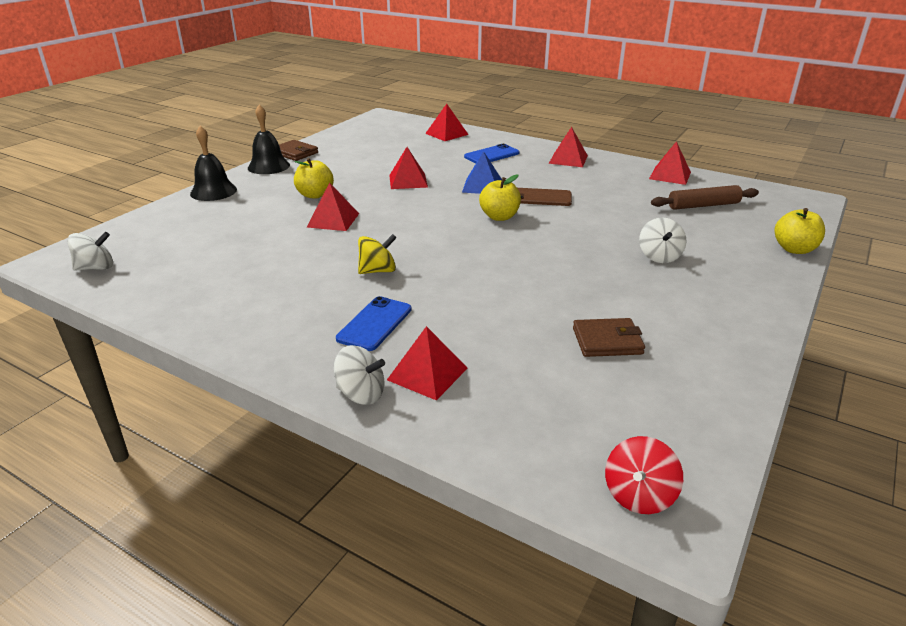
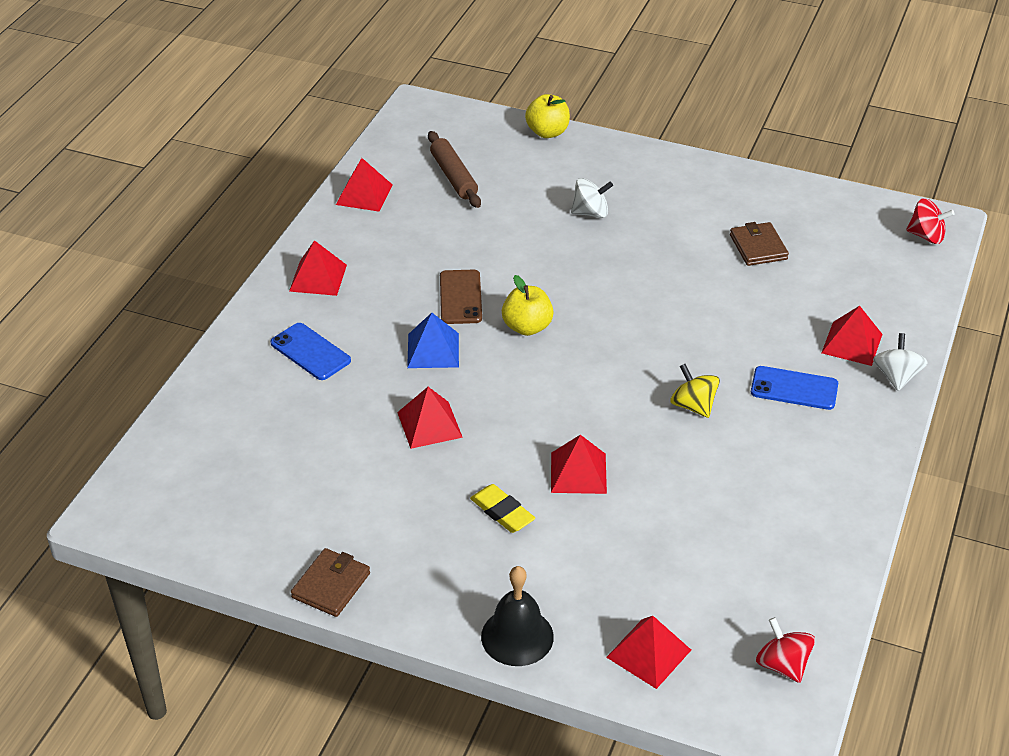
camera: 100 degrees left, 10 degrees up
(96, 268) = (782, 665): white spinning top -> red spinning top
(268, 166) = (399, 602): black bell -> none
(315, 195) = (502, 512): yellow apple -> yellow eraser
(446, 134) = (213, 412): red pyramid -> red pyramid (649, 653)

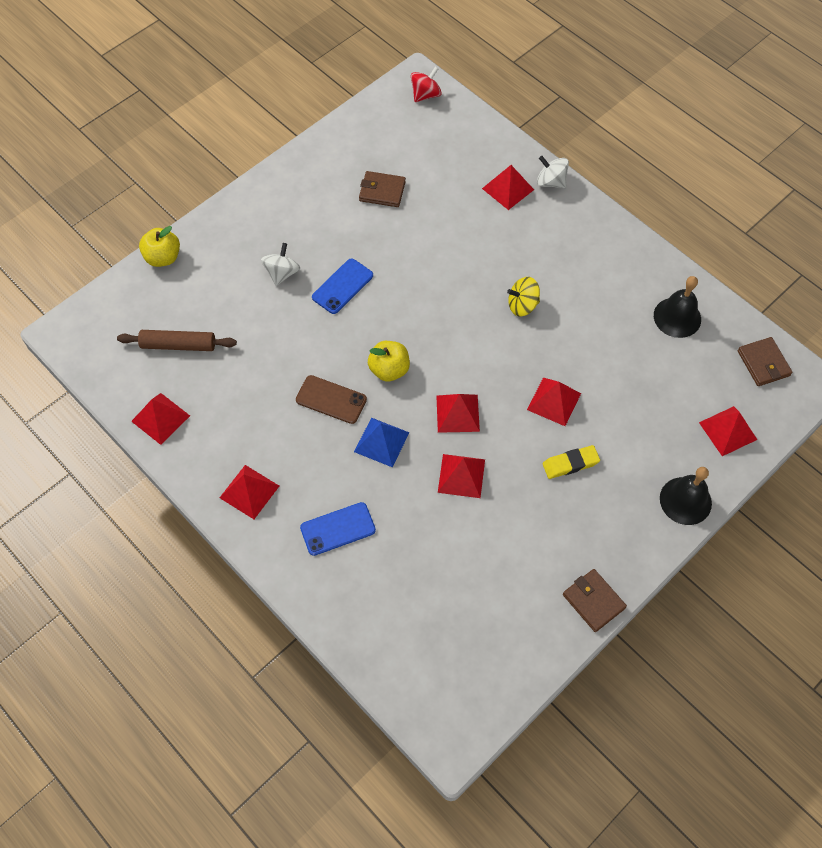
camera: 65 degrees left, 20 degrees up
(508, 397) = (458, 413): none -> red pyramid
(782, 665) = (763, 363): red spinning top -> brown wallet
(787, 554) = (677, 317): none -> black bell
(794, 388) = (534, 241): blue phone -> blue phone (342, 286)

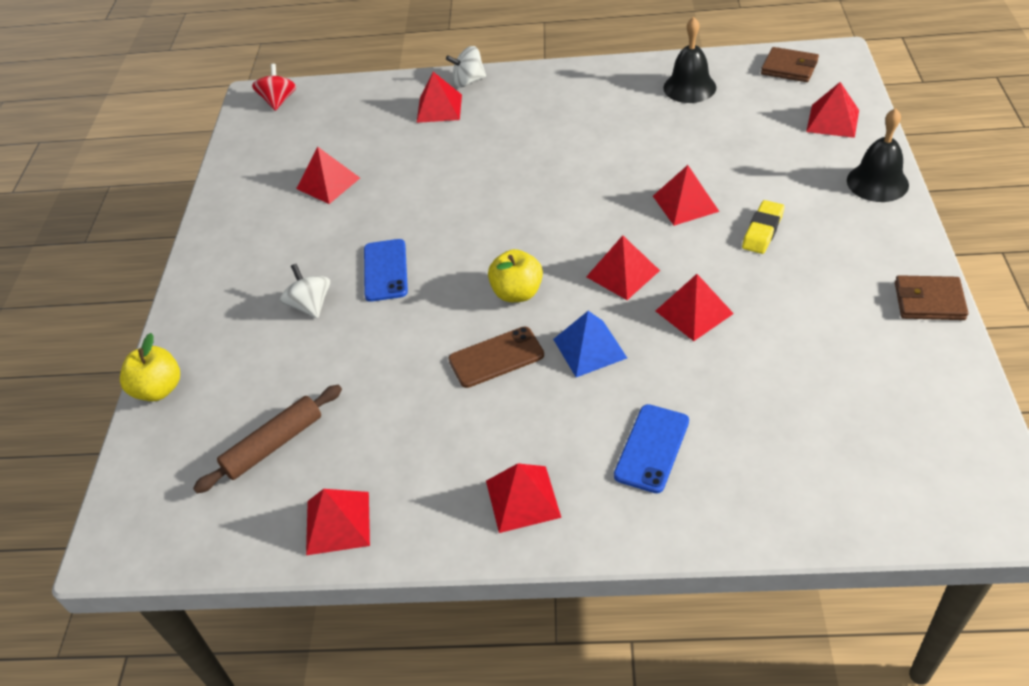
camera: 40 degrees left, 15 degrees down
(382, 191) = (328, 183): brown wallet -> red pyramid
(522, 305) = (563, 166): yellow spinning top -> none

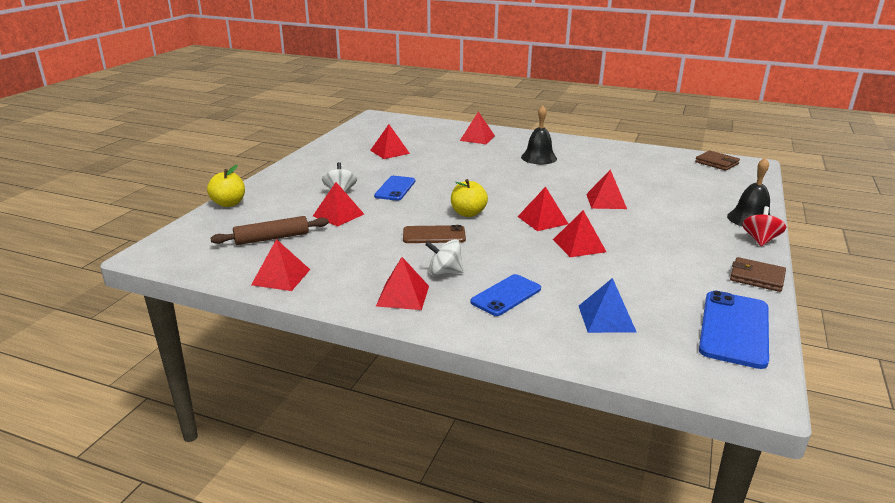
camera: 15 degrees right, 20 degrees down
(278, 101) = (387, 119): red spinning top -> red spinning top (760, 240)
(468, 81) = (502, 132): white spinning top -> white spinning top (444, 272)
(589, 348) = (497, 245): blue pyramid -> blue pyramid (606, 318)
(689, 87) = (642, 158): black bell -> black bell (539, 157)
(762, 230) = (652, 222): yellow eraser -> none
(832, 120) = (733, 188): red pyramid -> red pyramid (338, 215)
(940, 410) = (734, 329): none -> blue phone

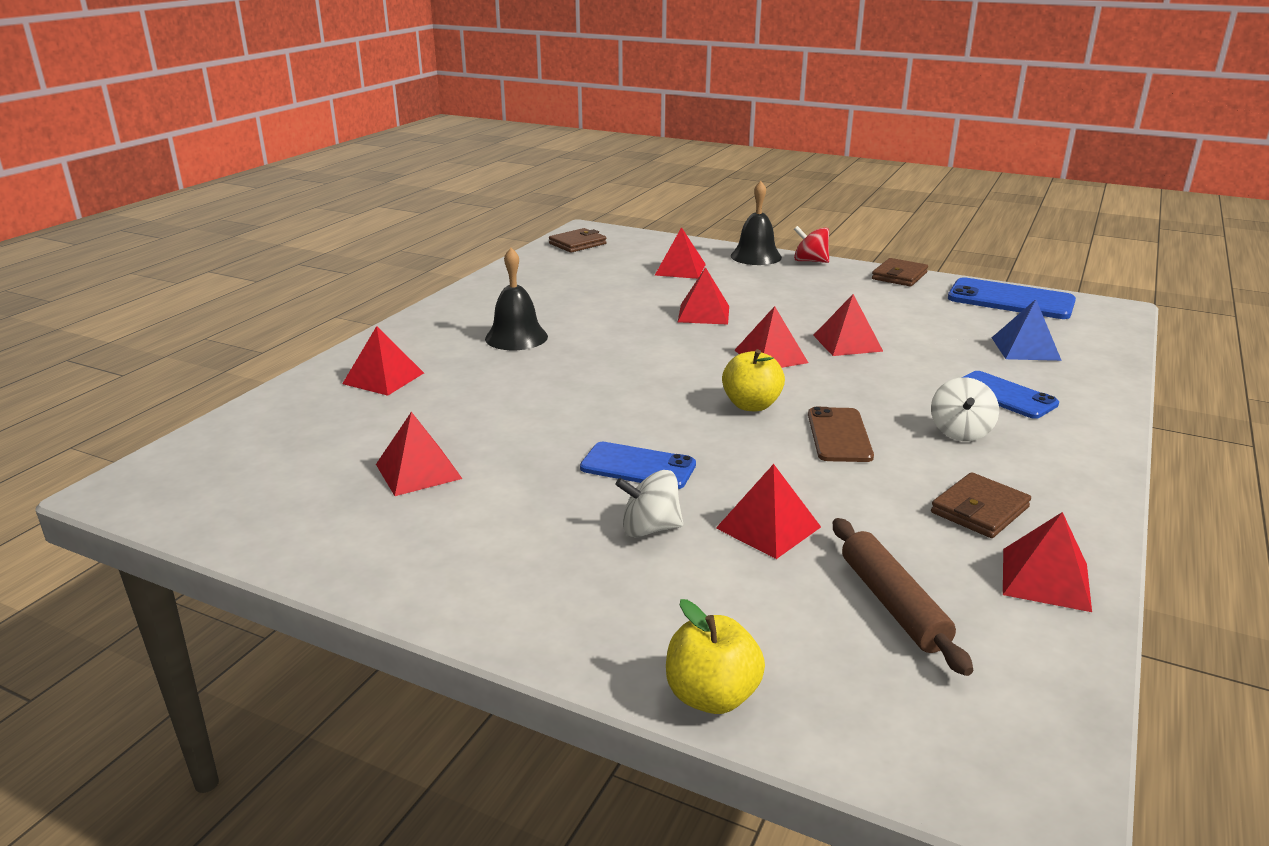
camera: 85 degrees left, 0 degrees up
(349, 267) = (979, 510): none -> brown wallet
(403, 296) = (1045, 464): red pyramid -> red pyramid (680, 269)

